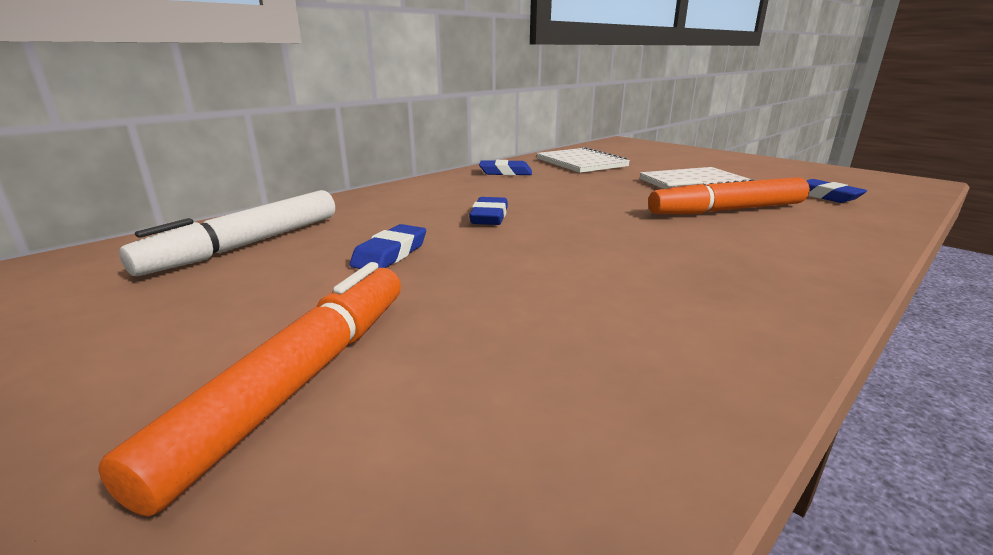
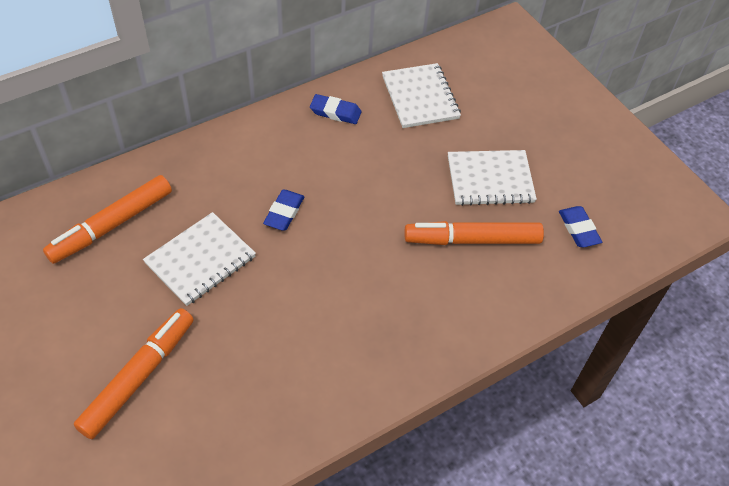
camera: 10 degrees right, 30 degrees up
(247, 245) = (112, 225): white marker -> orange marker
(390, 254) = (200, 260): blue eraser -> white notebook

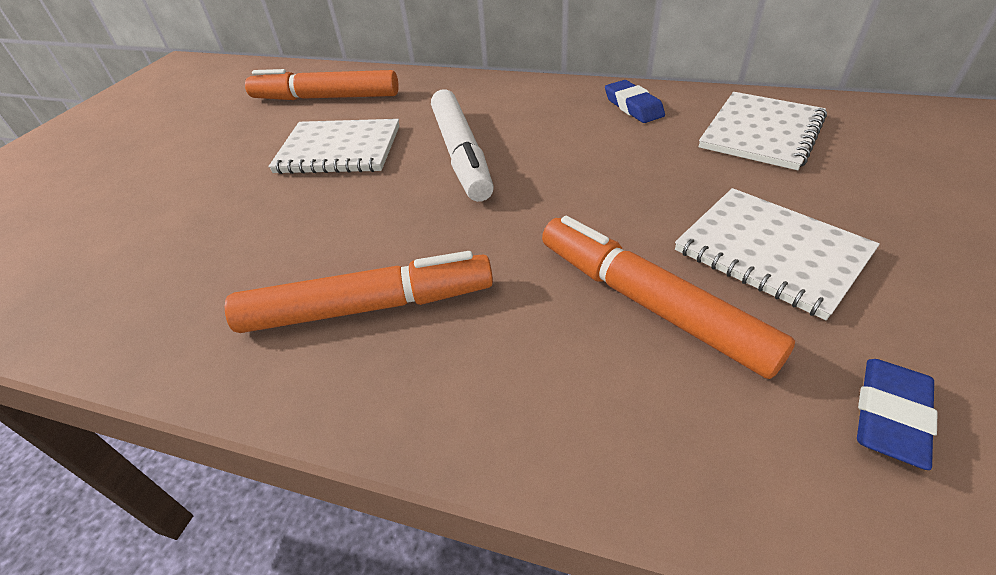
camera: 55 degrees right, 10 degrees down
(138, 377) = (158, 198): orange marker -> orange marker (368, 306)
(284, 213) = (461, 154): blue eraser -> white marker

